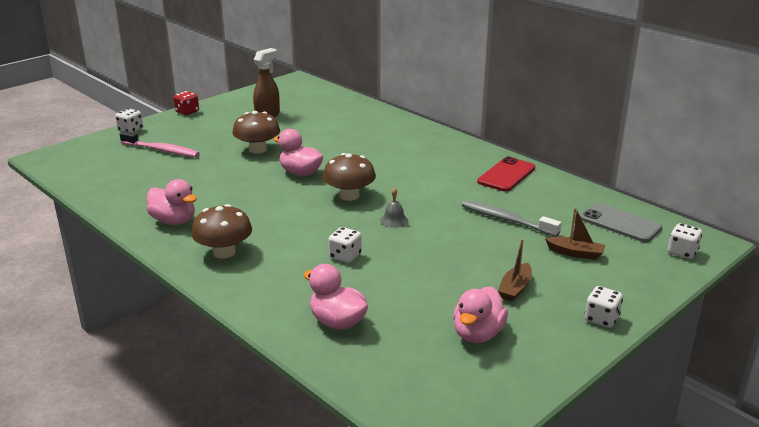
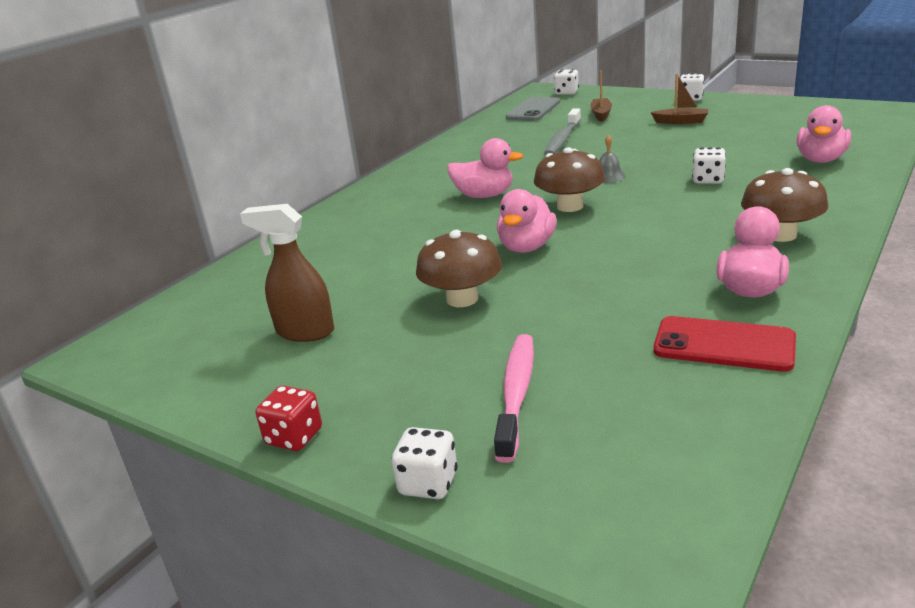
camera: 100 degrees left, 0 degrees up
(478, 334) = (762, 121): pink duck -> pink duck (484, 196)
(506, 175) = (460, 153): red phone -> red phone (724, 345)

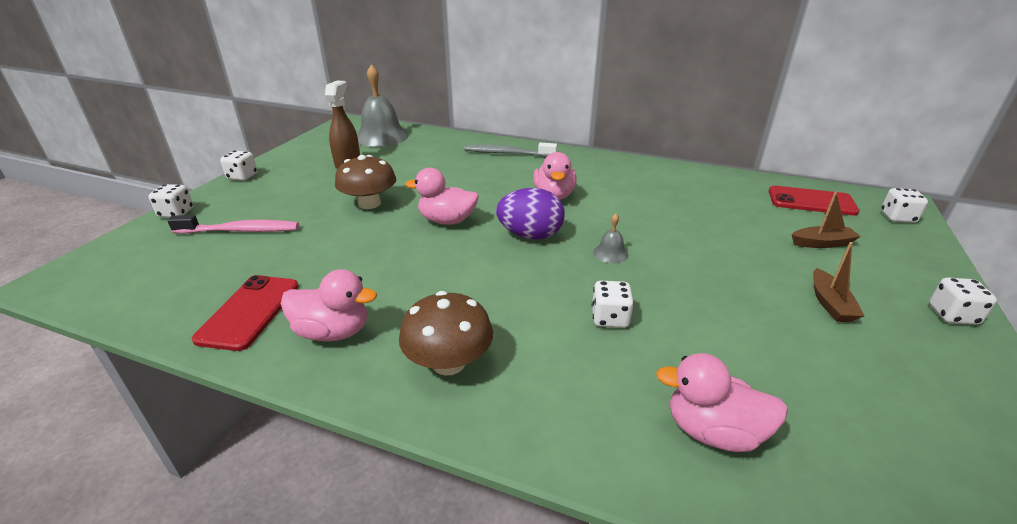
camera: 75 degrees right, 5 degrees up
(204, 313) = (381, 136): none -> grey bell
(294, 437) = (242, 176): red dice -> white dice
(533, 110) = (811, 201): grey phone -> red phone
(562, 139) = (716, 223): grey toothbrush -> grey toothbrush (507, 153)
(570, 206) = (530, 235): brown mushroom -> purple egg

